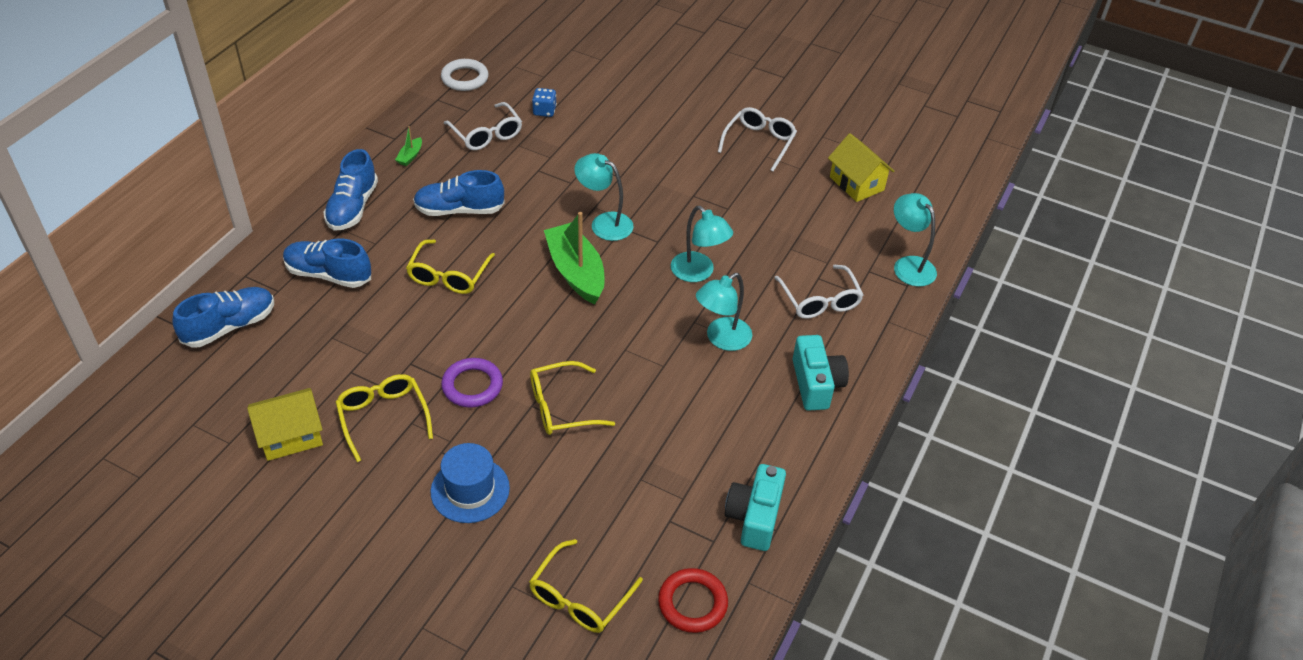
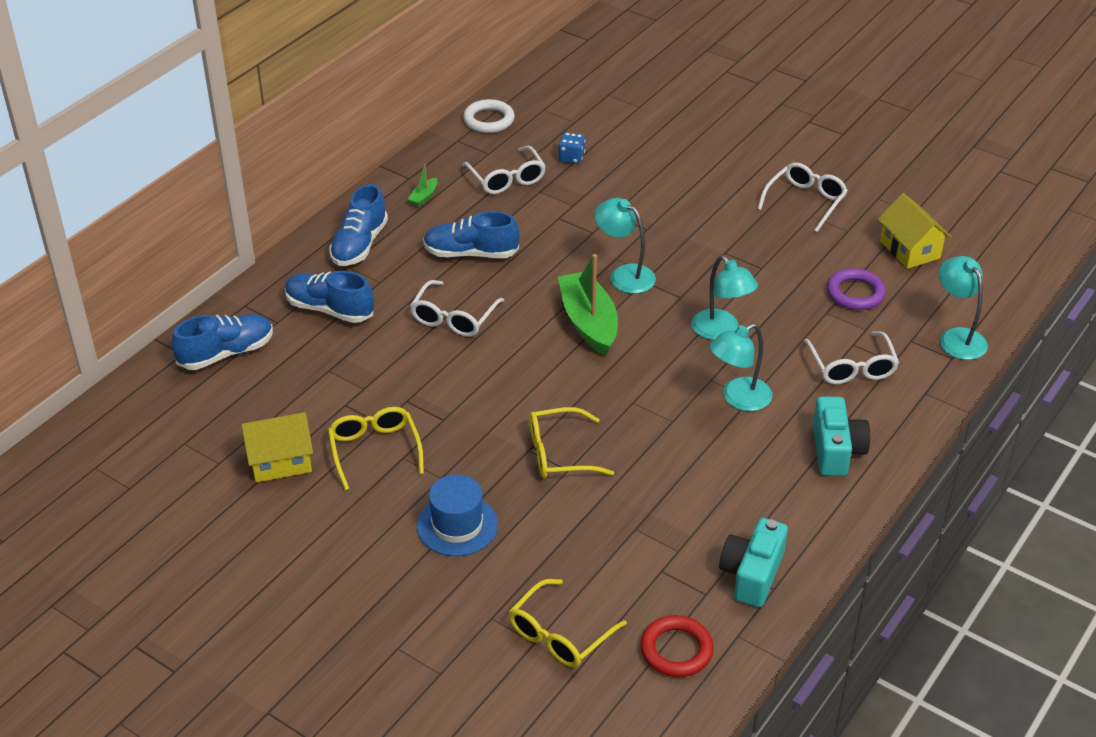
camera: 10 degrees right, 5 degrees down
(448, 275) = (453, 318): yellow glasses -> white glasses
(472, 386) = (468, 427): purple ring -> purple ring (855, 293)

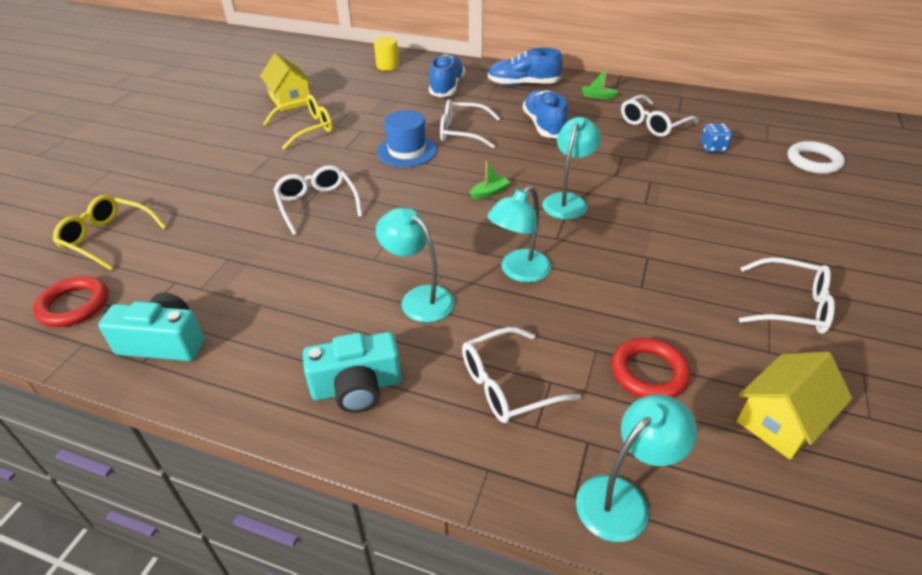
camera: 75 degrees right, 0 degrees up
(226, 353) = (387, 66): blue shoe -> yellow cylinder
(457, 525) = (231, 173): blue hat -> blue hat (407, 151)
(489, 120) = (723, 104): white ring -> white ring (813, 161)
(559, 453) = (317, 204): yellow glasses -> white glasses
(588, 322) = (489, 192): green boat -> green boat, size x0.42
(855, 293) = (649, 372): purple ring -> red ring

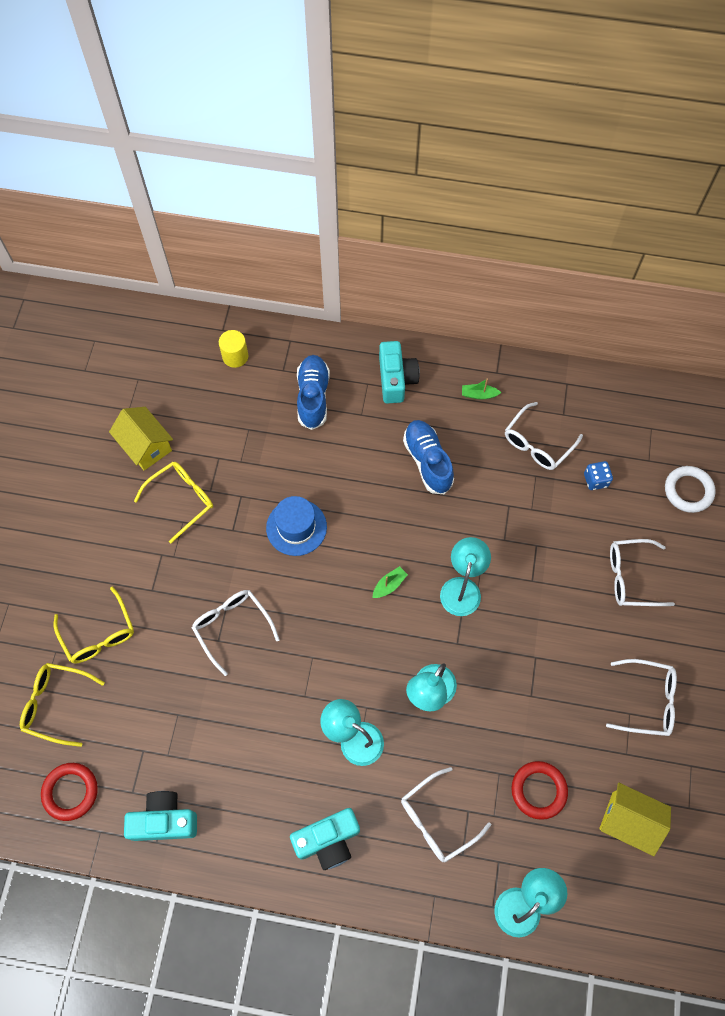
camera: 10 degrees left, 25 degrees up
(182, 196) = (99, 634): none -> yellow glasses
(462, 132) = (345, 485): white glasses -> white glasses (631, 577)
(523, 84) = (396, 379): blue shoe -> turquoise camera
(781, 420) = (629, 821): yellow house -> yellow house turned 75 degrees clockwise

